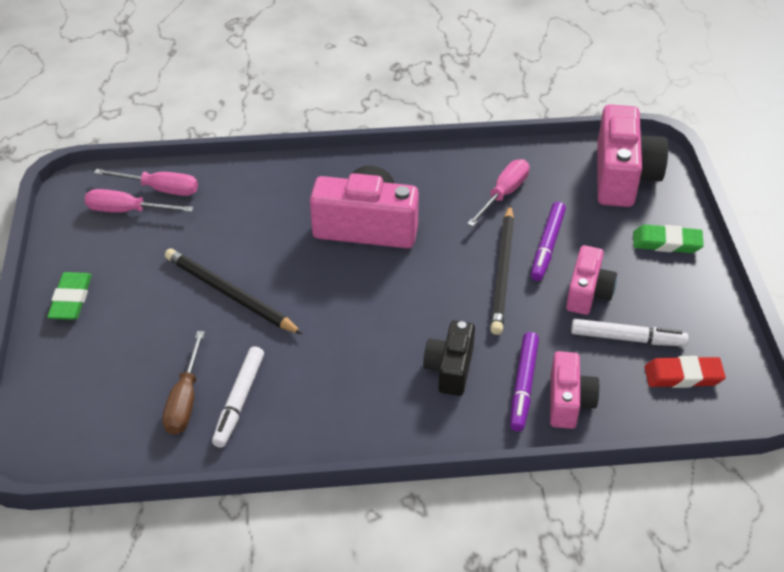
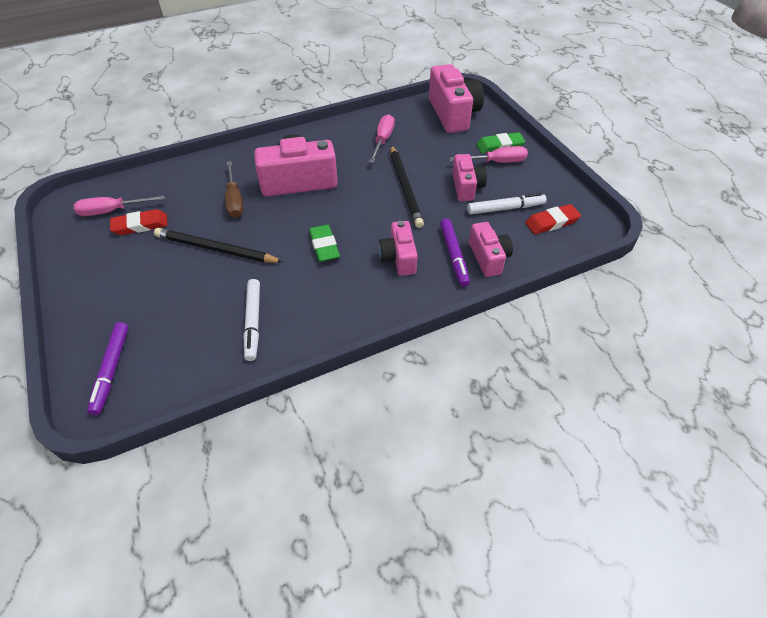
camera: 20 degrees left, 5 degrees up
(71, 299) = (87, 284): green eraser -> green eraser (324, 246)
(153, 238) = (140, 225): none -> red eraser
(159, 189) = (133, 191): pink screwdriver -> pink screwdriver (496, 162)
(185, 400) = (210, 333): brown screwdriver -> brown screwdriver (234, 200)
(450, 368) = (399, 258): black camera -> pink camera
(547, 246) = (426, 165): purple marker -> purple marker (111, 370)

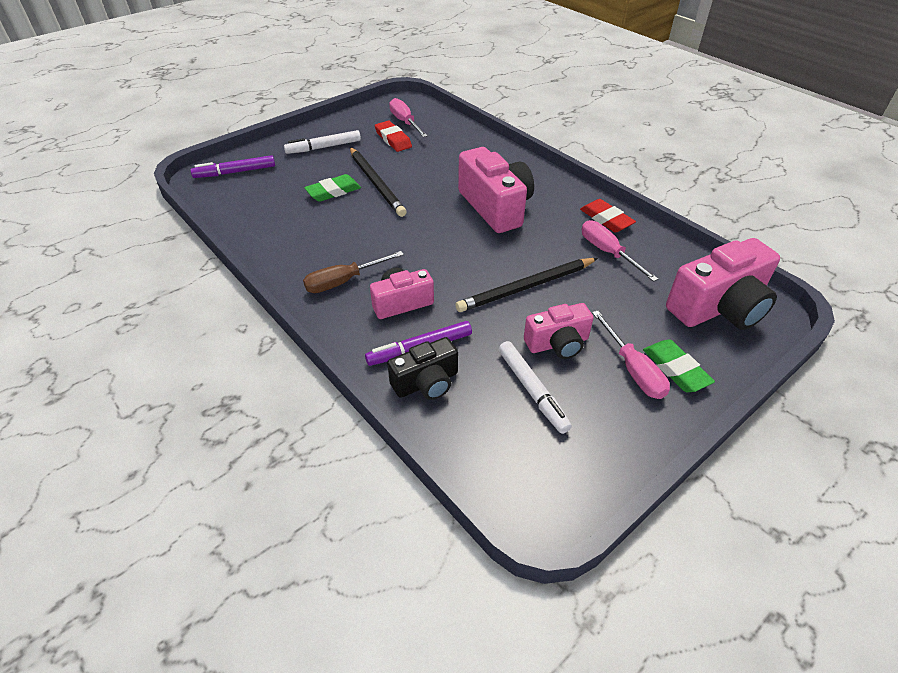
camera: 75 degrees right, 5 degrees down
(215, 249) = (376, 183): black pencil -> black pencil turned 150 degrees clockwise
(234, 200) = (447, 176): brown screwdriver -> brown screwdriver (344, 281)
(253, 322) = (292, 225): white marker -> white marker (323, 147)
(324, 246) = (402, 245): green eraser -> green eraser (333, 191)
(382, 140) = (608, 252): pink screwdriver -> pink screwdriver turned 120 degrees counterclockwise
(488, 258) = (426, 382): pink camera -> black camera
(551, 222) = (526, 448): red eraser -> red eraser (606, 219)

